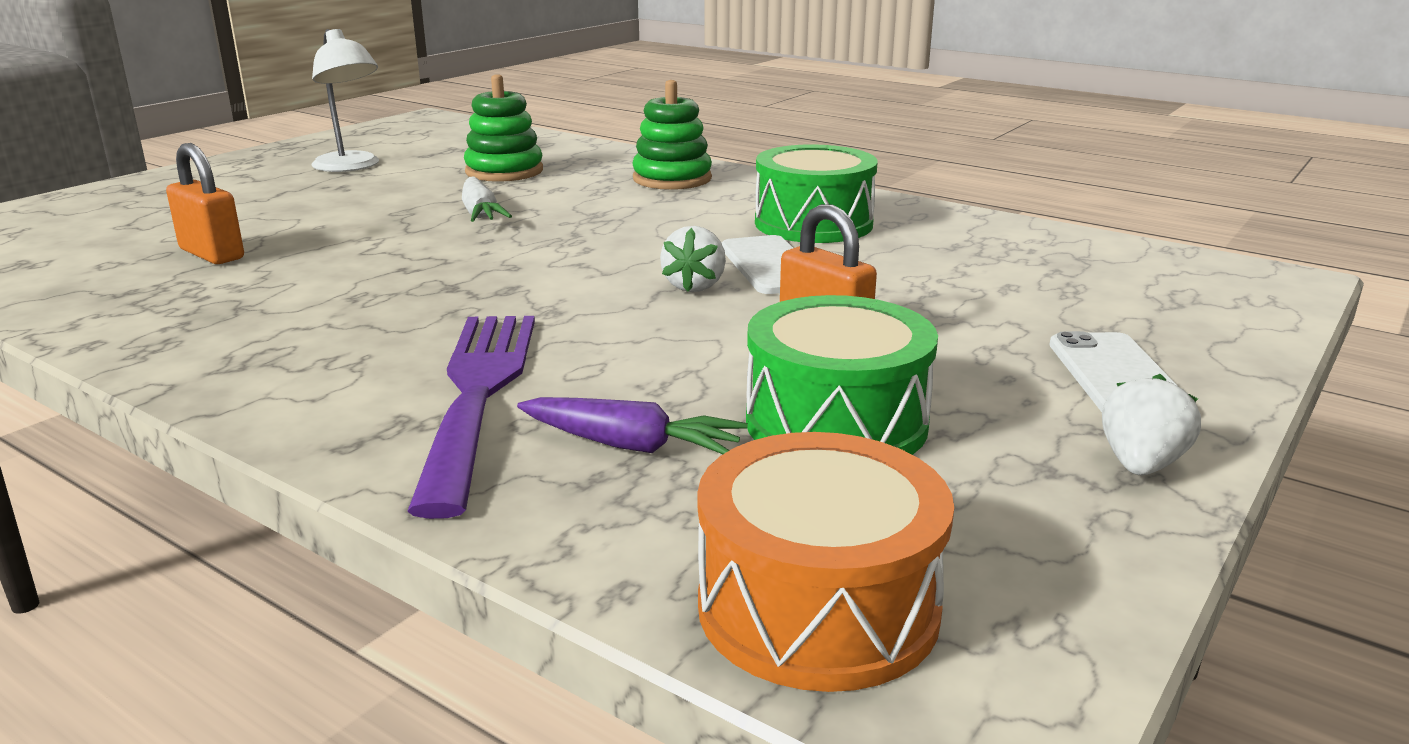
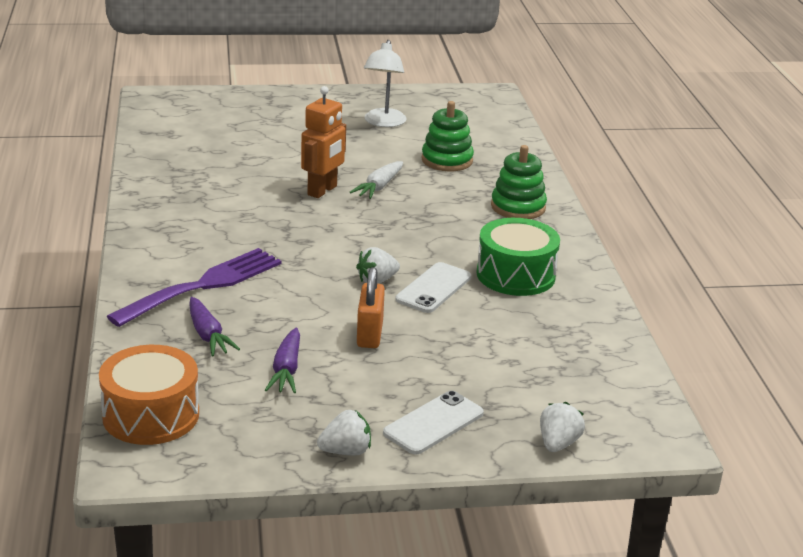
camera: 45 degrees right, 5 degrees up
(212, 254) = (235, 160): orange padlock -> none
(415, 239) = (322, 191): none -> orange robot
(836, 423) = (286, 370): green drum -> purple carrot
(1242, 327) = (558, 443): none -> white strawberry

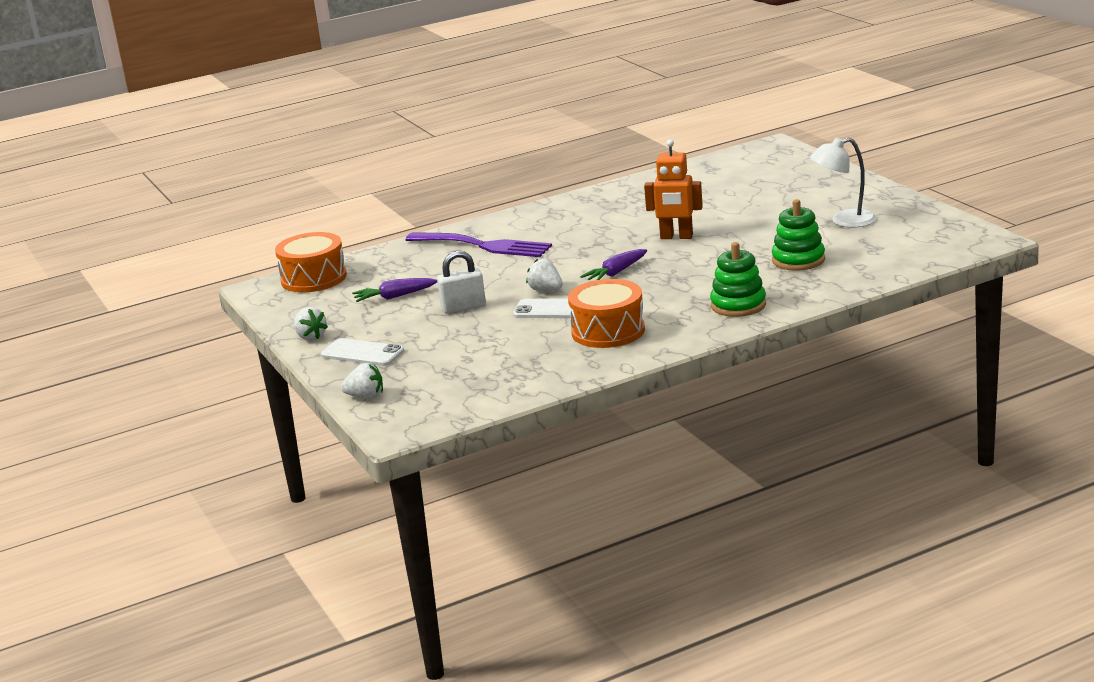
camera: 75 degrees right, 5 degrees down
(208, 335) = (419, 265): purple carrot -> purple carrot (616, 273)
(369, 334) = (463, 307): orange padlock -> white padlock
(379, 187) = (709, 251): white carrot -> none
(515, 275) = (608, 331): green drum -> orange drum

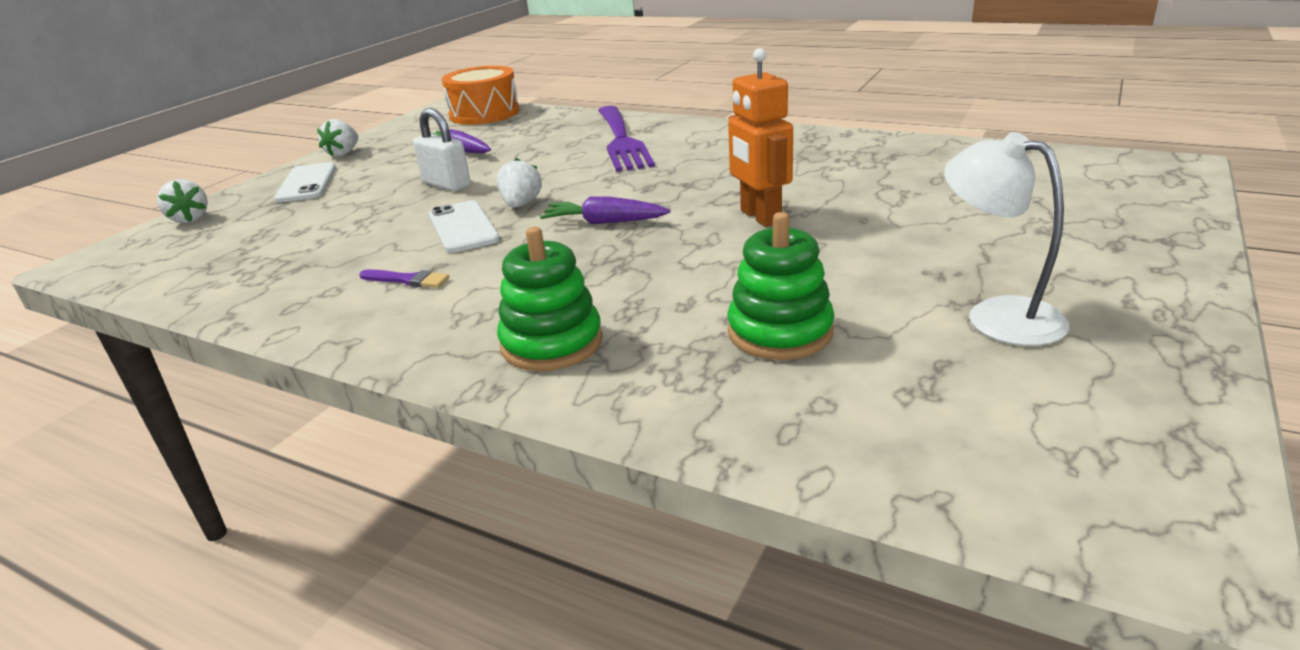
camera: 55 degrees right, 5 degrees up
(608, 331) = (407, 280): orange drum -> purple brush

